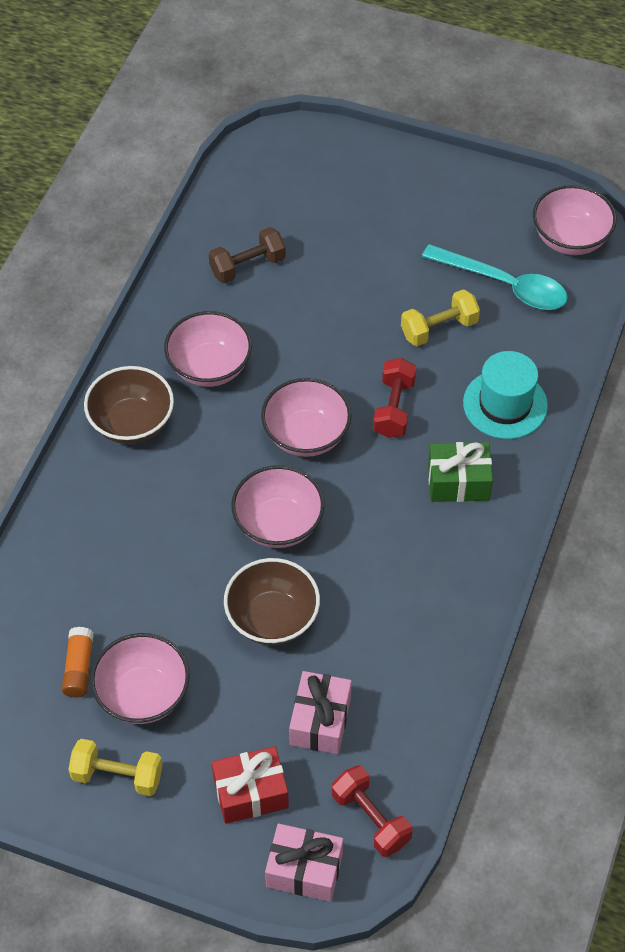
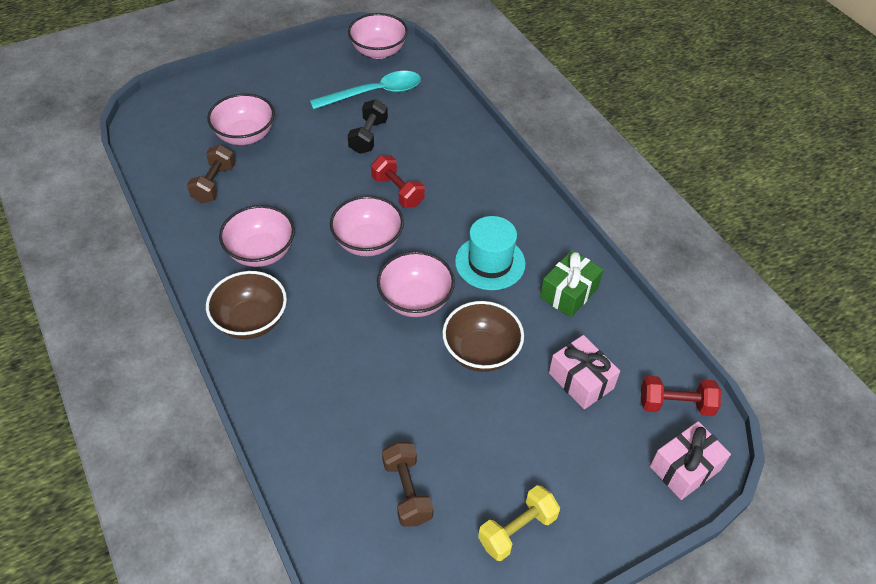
camera: 50 degrees left, 5 degrees down
(79, 668) = (407, 491): orange glue stick -> brown dumbbell
(143, 694) = (467, 466): pink bowl -> pink bowl (245, 135)
(250, 793) = (601, 457): red gift -> none
(439, 328) = (368, 136): yellow dumbbell -> black dumbbell
(458, 482) = (480, 199): green gift -> green gift (569, 293)
(505, 404) = (451, 146): turquoise hat -> turquoise hat (490, 262)

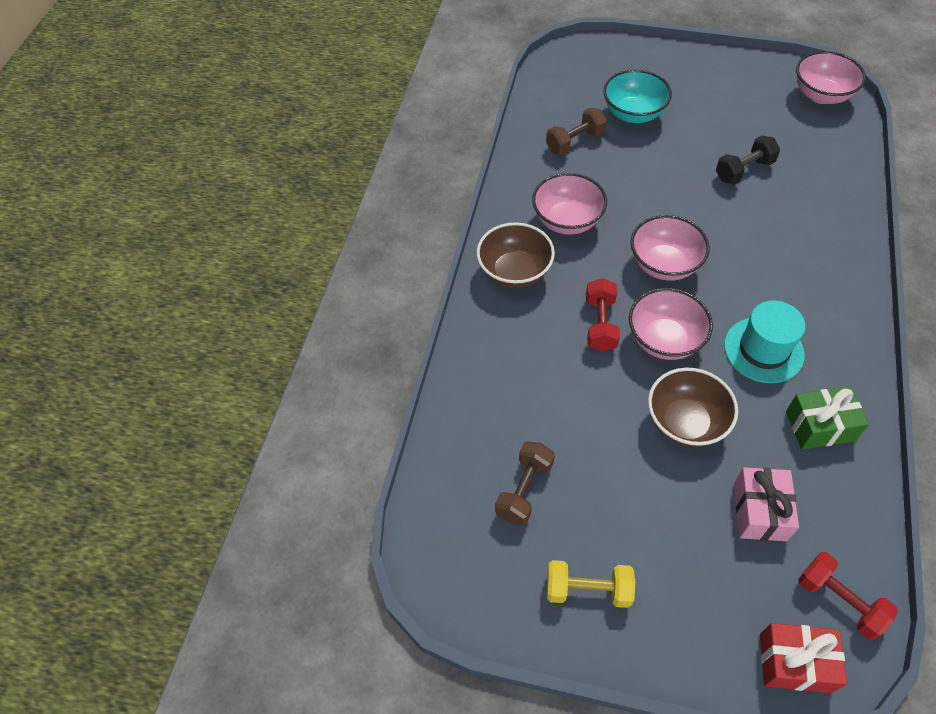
camera: 45 degrees right, 5 degrees up
(245, 135) = (633, 114): pink bowl -> turquoise bowl
(374, 93) = (783, 133): turquoise spoon -> none
(397, 191) = (729, 235): red dumbbell -> red dumbbell (600, 324)
(685, 468) = (795, 663): pink gift -> red gift

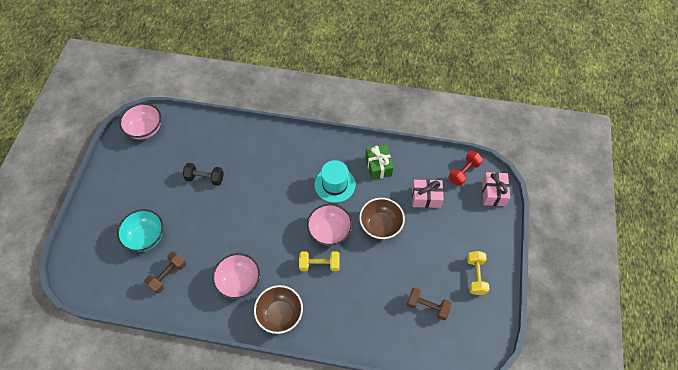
camera: 95 degrees left, 5 degrees up
(575, 142) = (168, 275): brown dumbbell -> brown dumbbell turned 75 degrees clockwise
(600, 324) = (319, 264): red dumbbell -> yellow dumbbell
(664, 264) = (276, 227): pink bowl -> none
(744, 170) = (205, 178): black dumbbell -> black dumbbell turned 45 degrees counterclockwise
(795, 663) = (493, 193): red gift -> pink gift

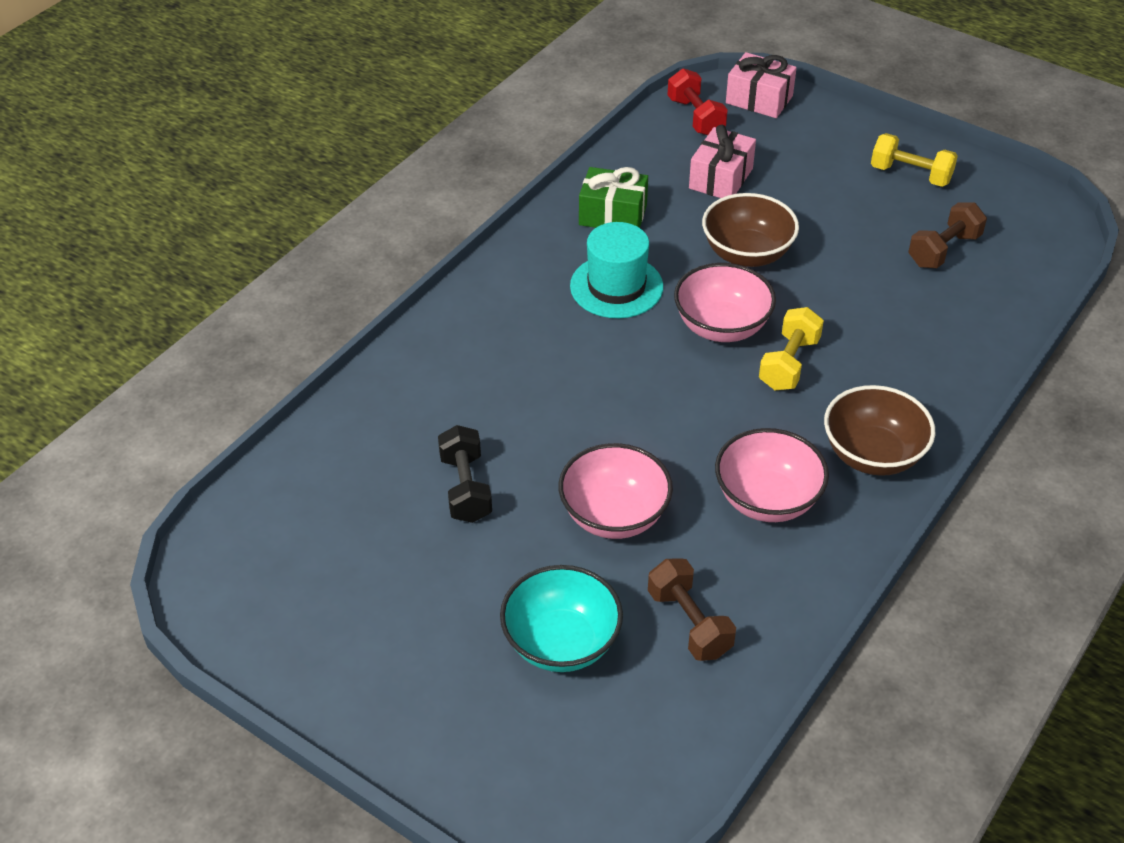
camera: 65 degrees left, 15 degrees down
(145, 129) = (237, 568): pink bowl -> pink bowl (614, 515)
(205, 178) = (465, 488): black dumbbell -> black dumbbell turned 45 degrees counterclockwise

